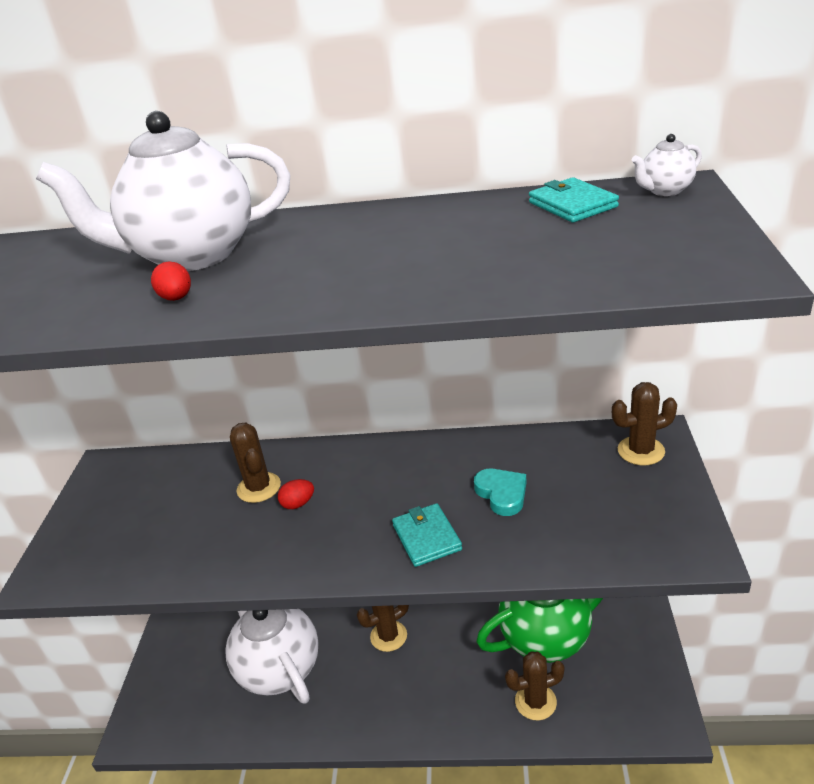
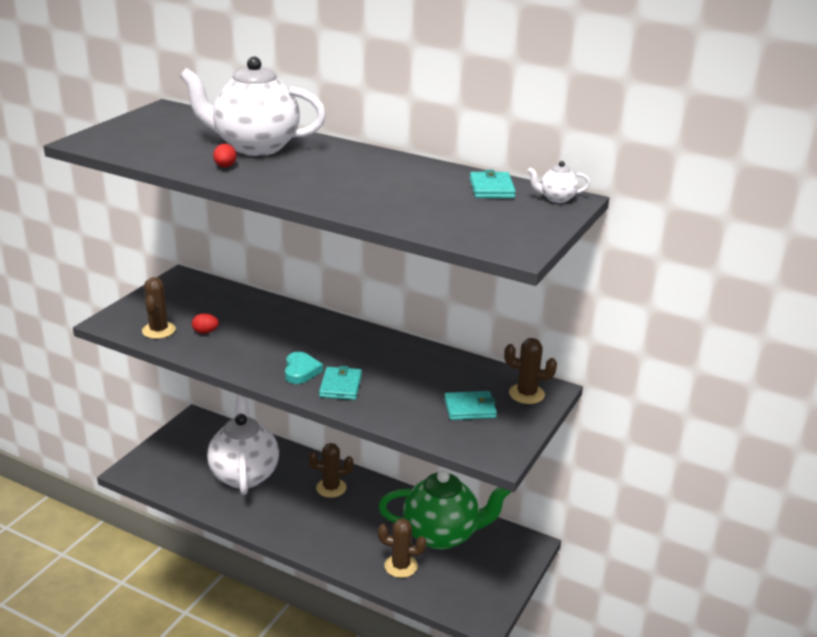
camera: 20 degrees right, 5 degrees down
(259, 488) = (264, 323): brown cactus -> brown cactus (159, 330)
(298, 504) = (280, 340): red egg -> red egg (205, 332)
(502, 494) = (409, 382): turquoise heart -> turquoise heart (301, 371)
(601, 499) = (470, 408): none -> turquoise wallet

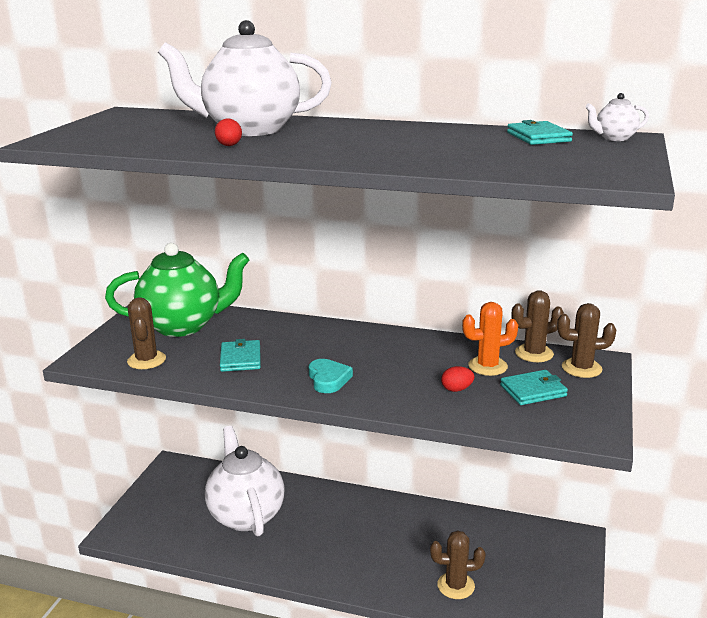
camera: 10 degrees left, 5 degrees down
(205, 332) = (201, 355): red egg -> red egg (457, 389)
(331, 488) = (345, 514): brown cactus -> brown cactus (534, 353)
(341, 386) = (380, 388): turquoise wallet -> turquoise wallet (240, 359)
(442, 535) = (483, 543): green teapot -> green teapot (183, 326)
(444, 379) = (487, 366): none -> orange cactus

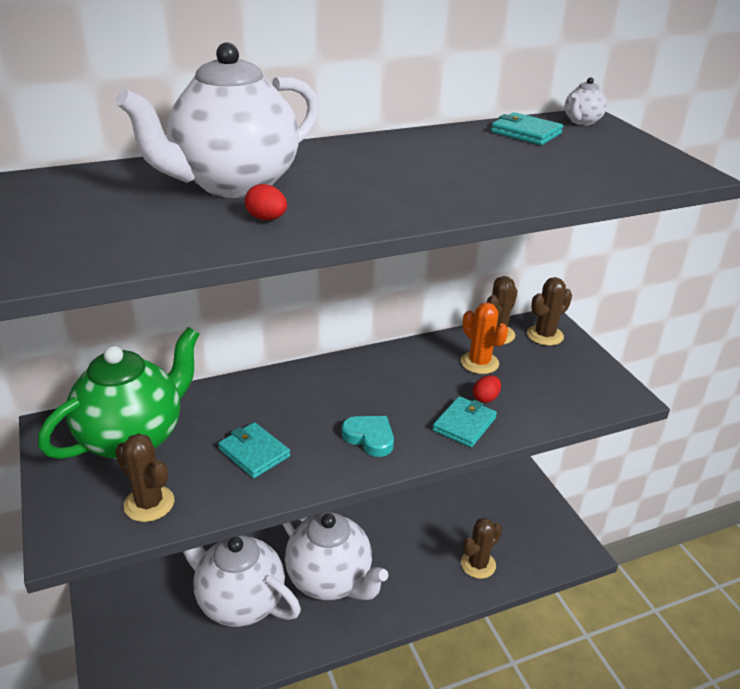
camera: 40 degrees left, 10 degrees up
(323, 534) = (330, 580): none -> white teapot
(487, 366) = (479, 363): orange cactus -> orange cactus turned 75 degrees counterclockwise
(533, 391) = (539, 373): turquoise wallet -> turquoise wallet (464, 424)

